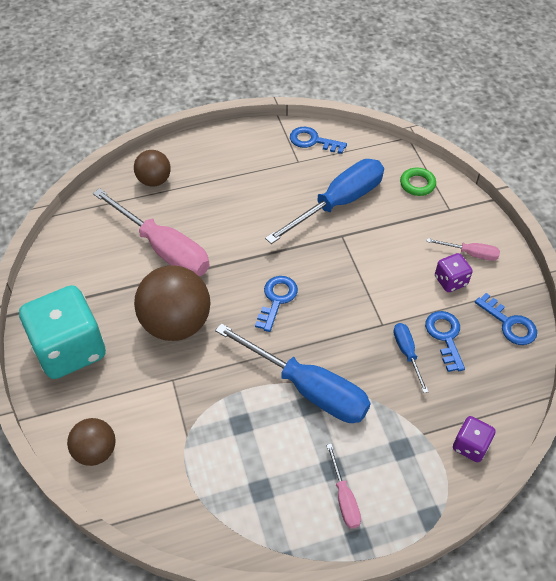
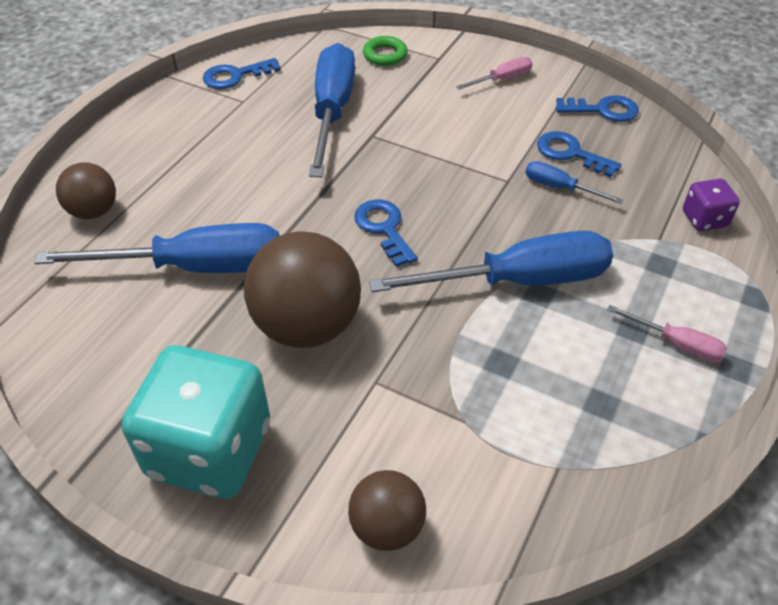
camera: 45 degrees left, 5 degrees down
(163, 249) = (194, 267): pink screwdriver -> blue screwdriver
(450, 281) = (515, 109): purple dice -> none

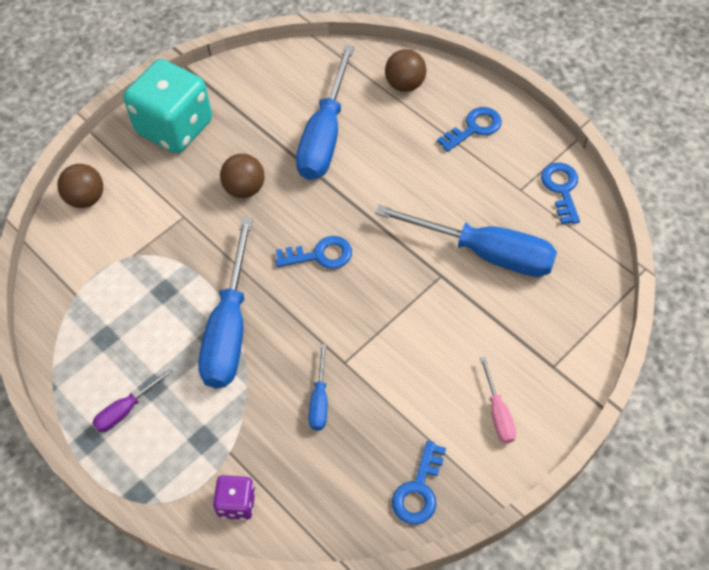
camera: 110 degrees right, 10 degrees up
(307, 326) = (245, 189): brown ball -> brown ball, size x0.57
(385, 55) = (569, 318): green ring -> none
(560, 188) = (319, 400): blue screwdriver -> blue screwdriver turned 135 degrees clockwise
(570, 153) = (362, 429): blue key -> blue key (474, 128)
(676, 344) = (126, 409): pink screwdriver -> purple screwdriver

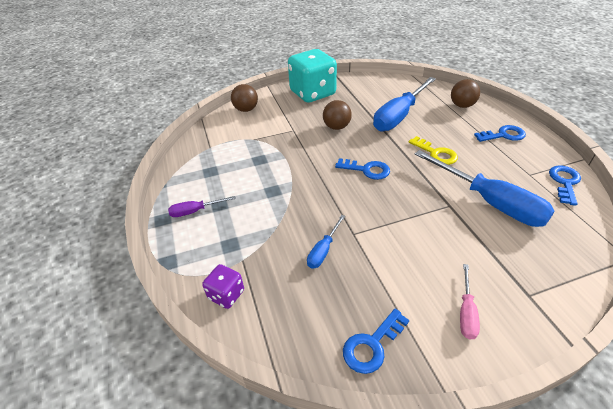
camera: 25 degrees right, 15 degrees down
(230, 328) = (287, 189): blue screwdriver -> none
(398, 193) = (436, 153): none -> yellow key

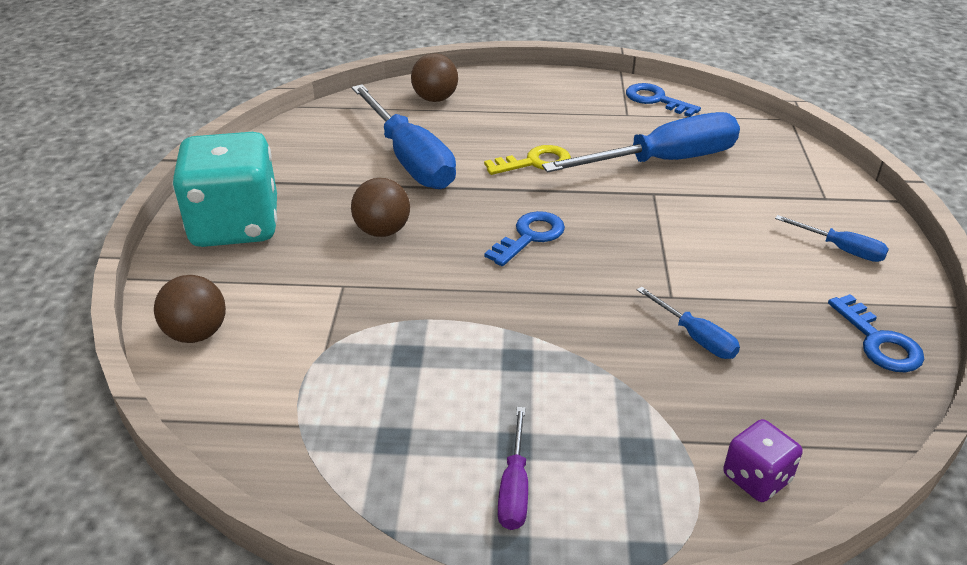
camera: 70 degrees left, 5 degrees down
(466, 312) = (841, 249): pink screwdriver -> blue screwdriver
(503, 135) = (534, 98): blue key -> none

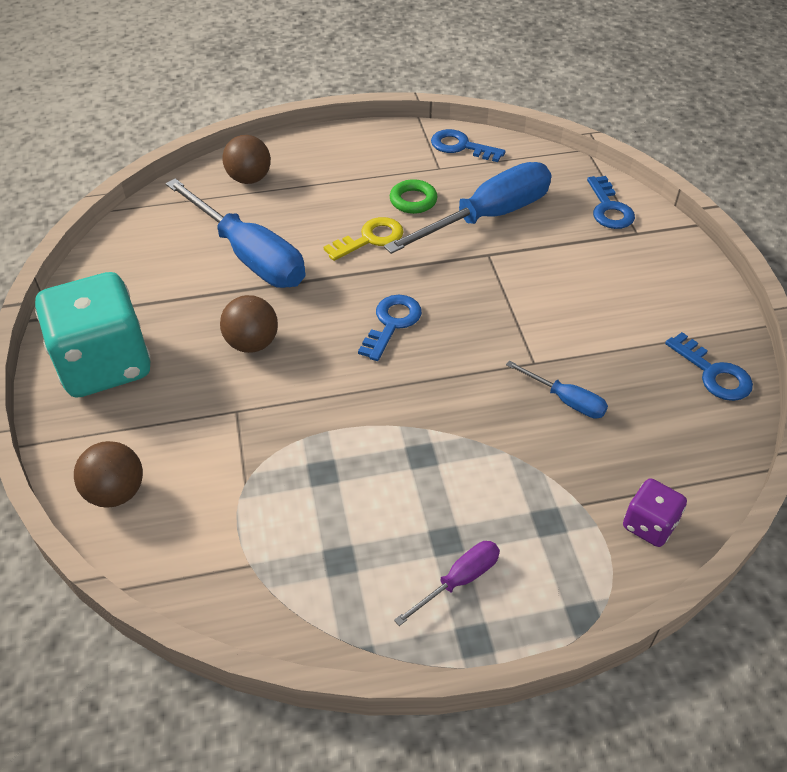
camera: 15 degrees left, 10 degrees up
(514, 487) = (459, 580): purple screwdriver -> purple screwdriver turned 120 degrees counterclockwise
(590, 137) = (413, 200): none -> green ring
(799, 172) = (609, 208): none -> blue key
(841, 249) = (662, 285): blue screwdriver -> none

